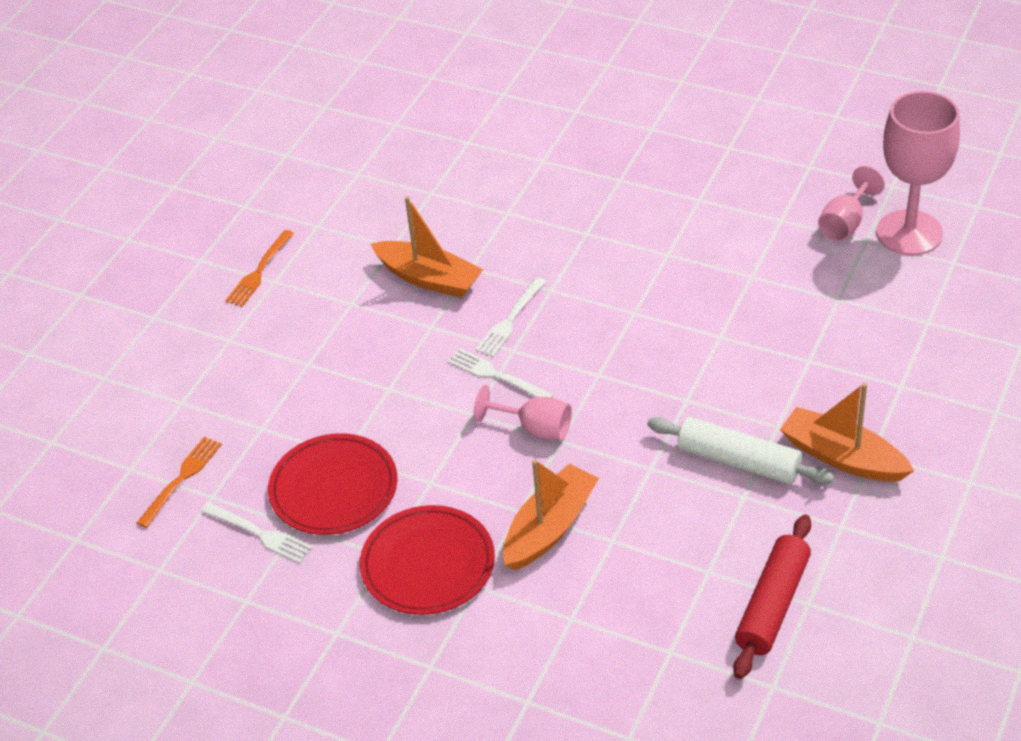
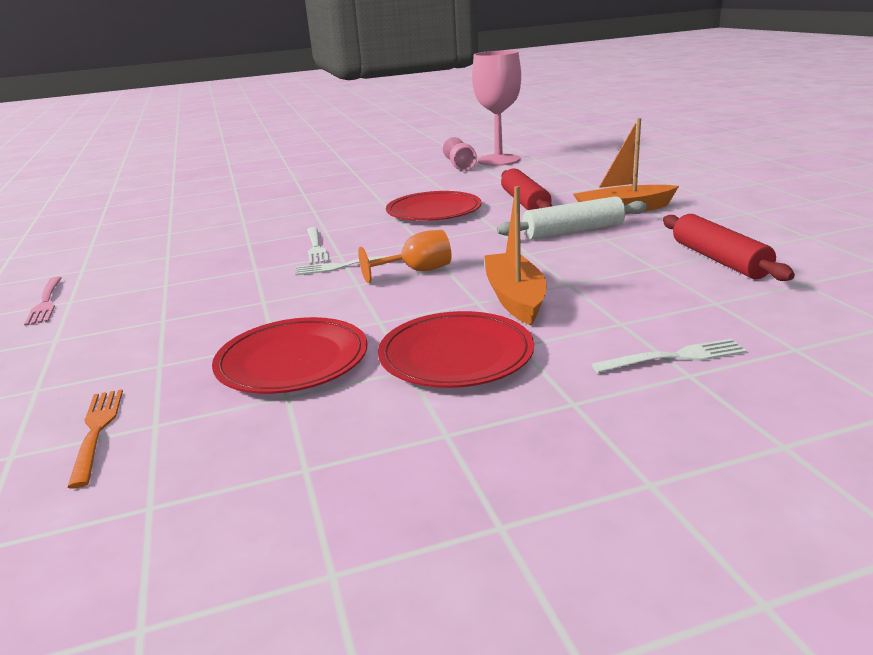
camera: 45 degrees left, 20 degrees down
(259, 271) = (46, 302): orange fork -> pink fork
(259, 533) = (251, 419): white fork -> white fork (674, 357)
(429, 278) = (220, 256): orange boat -> none
(535, 428) = (417, 271): pink goblet -> orange goblet
(681, 321) = (434, 211): none -> red plate
(782, 368) = (525, 202): none -> red rolling pin

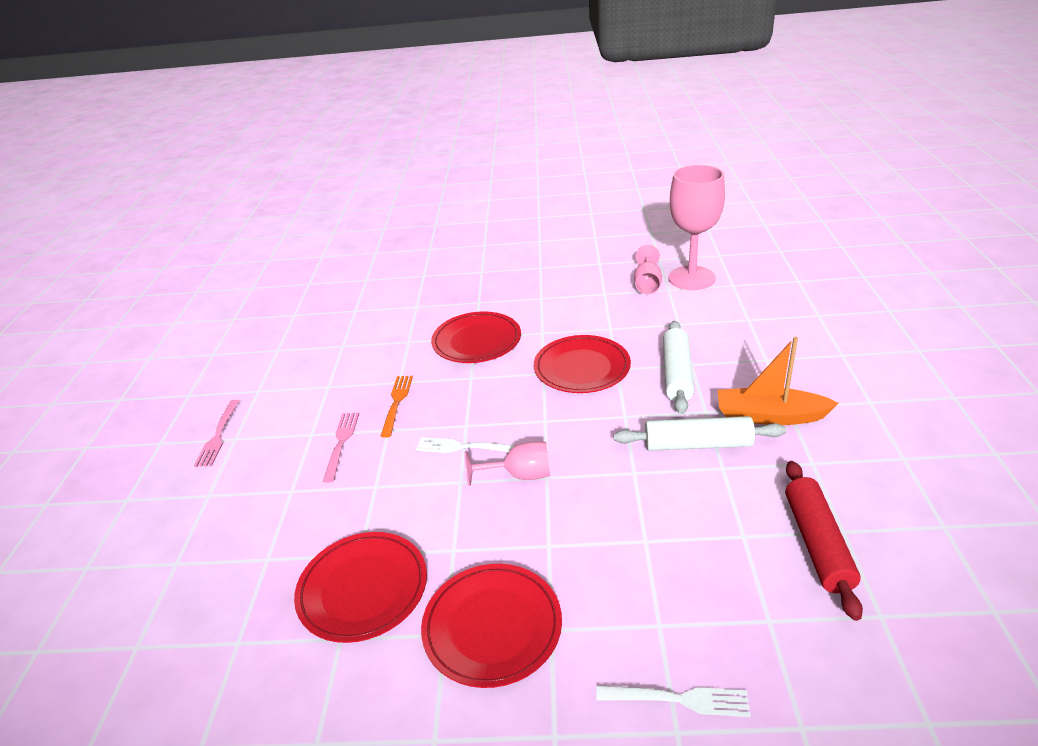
camera: 20 degrees right, 10 degrees up
(96, 431) = (197, 637): orange fork -> orange fork (396, 403)
(205, 284) = (341, 443): none -> pink fork
(316, 247) = (451, 406): white fork -> none
(317, 212) = (476, 341): none -> red plate
(417, 271) = (520, 475): orange goblet -> pink goblet
(515, 298) = (584, 550): orange boat -> none
(525, 202) = (677, 374): red rolling pin -> white rolling pin

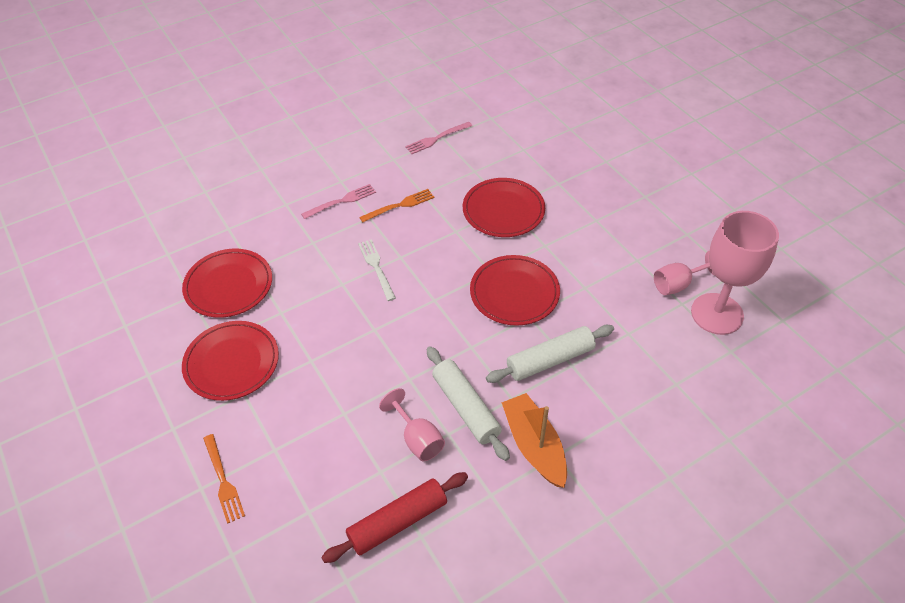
camera: 55 degrees right, 15 degrees up
(218, 435) = (312, 138): pink fork -> pink fork (437, 138)
(520, 475) = (367, 313): pink goblet -> pink goblet (418, 439)
(678, 699) = (223, 480): white fork -> orange fork

